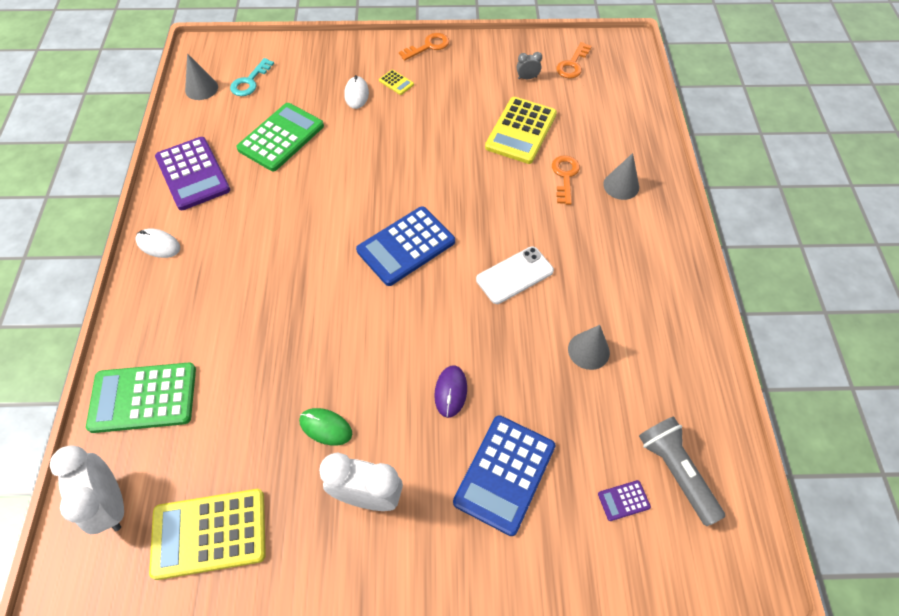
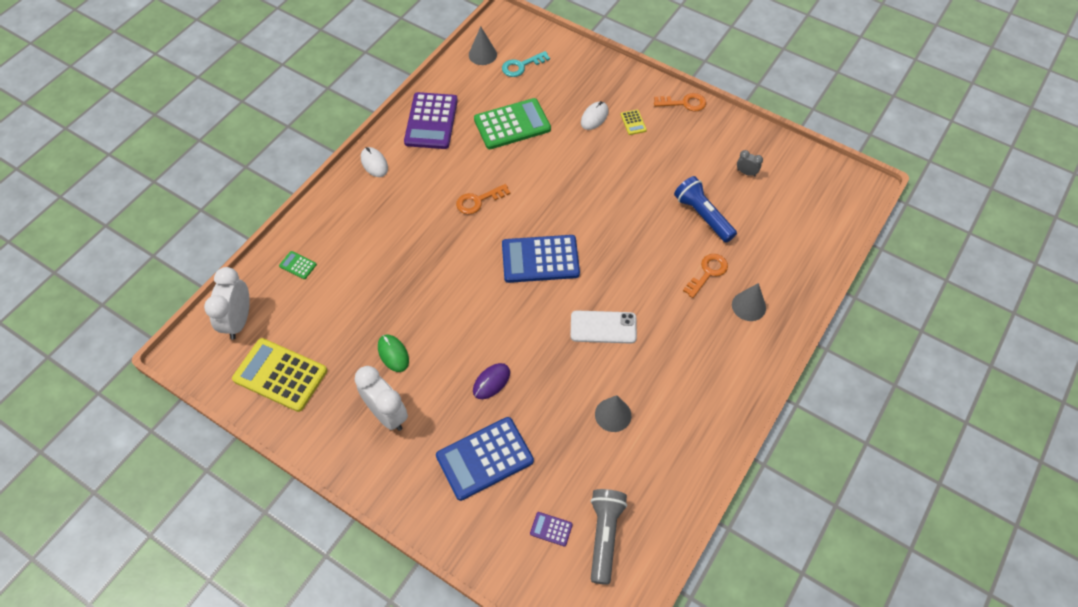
camera: 35 degrees right, 0 degrees up
(143, 398) = (298, 265): green calculator -> green calculator, size x0.43
(521, 131) = (703, 216): yellow calculator -> blue flashlight
(572, 64) = (797, 180): orange key -> orange key (478, 201)

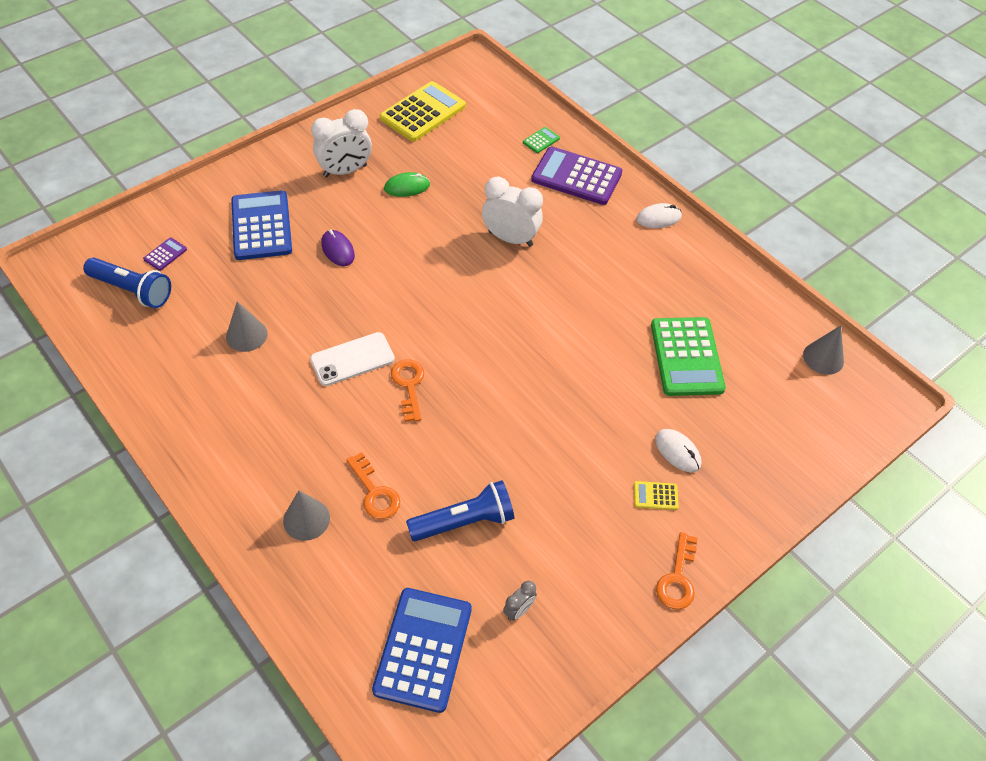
camera: 105 degrees right, 5 degrees down
(238, 321) = (493, 95): white clock -> white clock (510, 238)
(431, 121) = (711, 280): purple calculator -> purple calculator (576, 177)
(478, 201) = (573, 294): orange key -> orange key (409, 385)
(521, 66) = (794, 395): turquoise key -> none
(540, 259) = (468, 328): blue calculator -> blue calculator (423, 649)
(603, 327) = (352, 359): white phone -> white phone turned 45 degrees clockwise
(604, 536) = (132, 290): grey flashlight -> blue flashlight

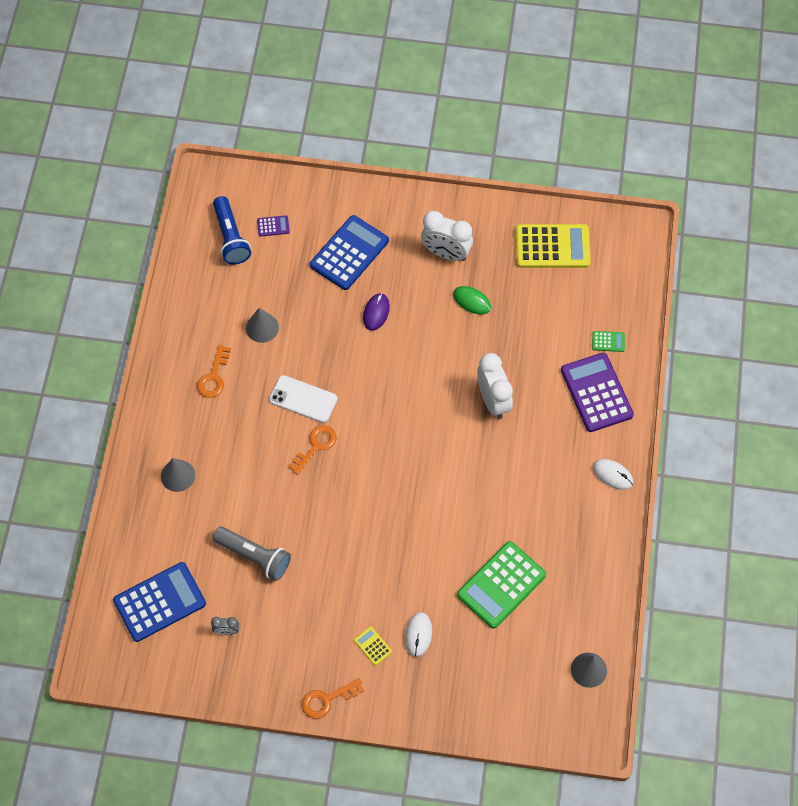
camera: 50 degrees right, 10 degrees up
(375, 492) = (227, 494): orange key -> orange key (214, 377)
(464, 521) = (254, 557): blue flashlight -> grey flashlight

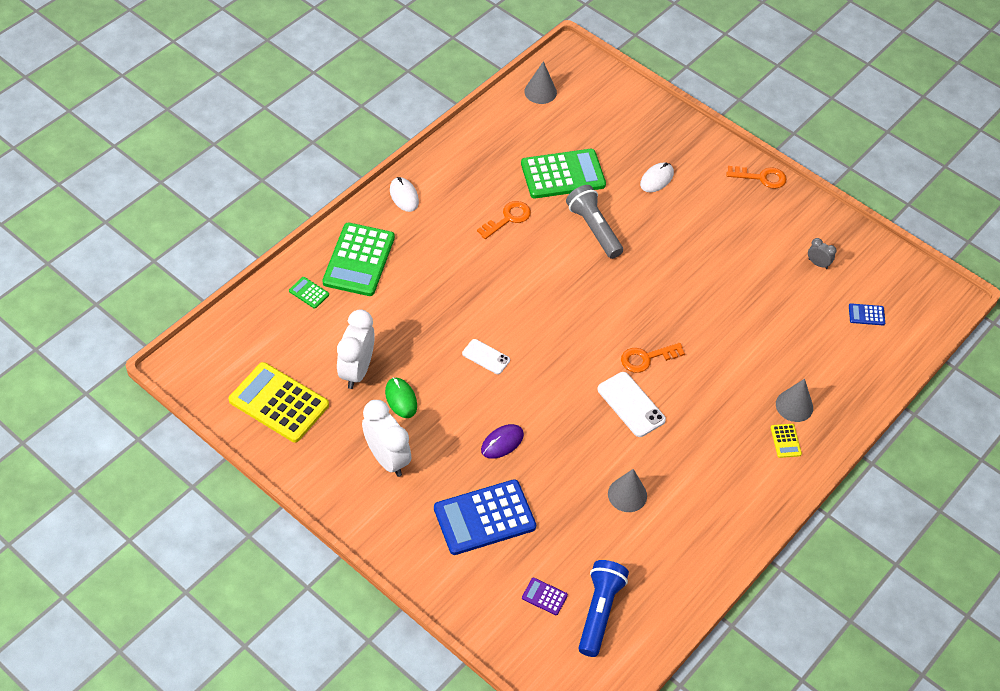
camera: 150 degrees left, 10 degrees down
(159, 602) = (866, 315): blue calculator -> blue calculator, size x0.43
(214, 377) = (706, 475): orange key -> orange key (508, 218)
(254, 557) = (760, 303): grey flashlight -> grey flashlight (594, 229)
(373, 646) = (699, 191): yellow calculator -> yellow calculator (785, 441)
(437, 371) = (486, 357): none -> white phone
(493, 401) = (455, 304): white clock -> white clock (357, 370)
(596, 393) = (359, 260): purple calculator -> green calculator

